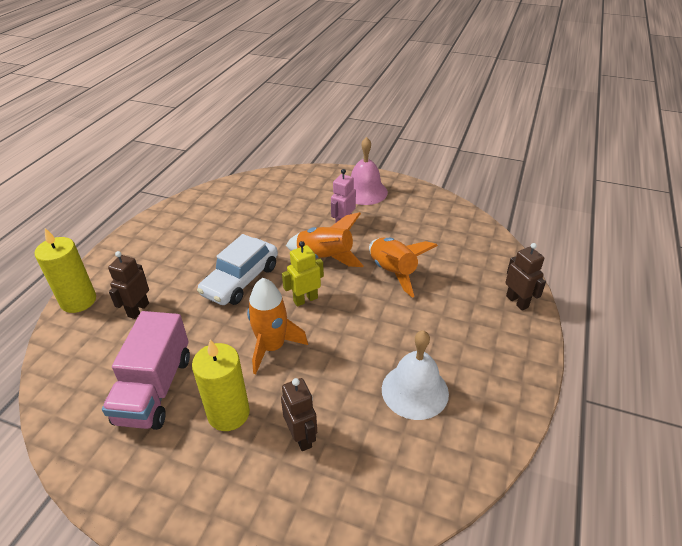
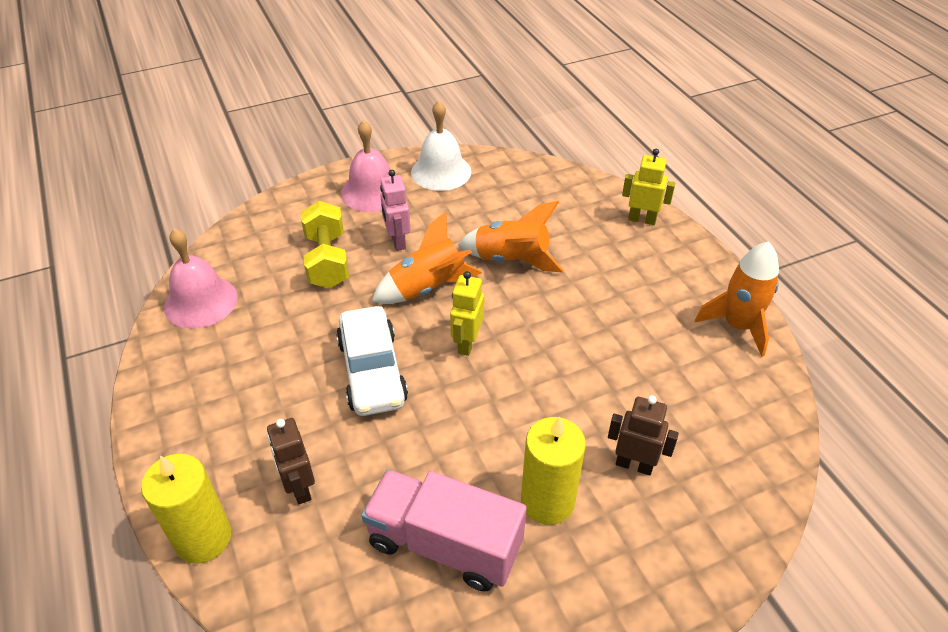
camera: 45 degrees left, 5 degrees up
(154, 389) = (444, 544): pink truck -> pink truck turned 150 degrees clockwise
(216, 198) = (201, 302): none -> pink bell
(272, 347) = (500, 411): orange rocket -> orange rocket (737, 325)
(295, 213) = (327, 260): none -> yellow dumbbell
(415, 391) = (664, 353): white bell -> white bell (441, 172)
(517, 301) = (642, 219): brown robot -> yellow robot

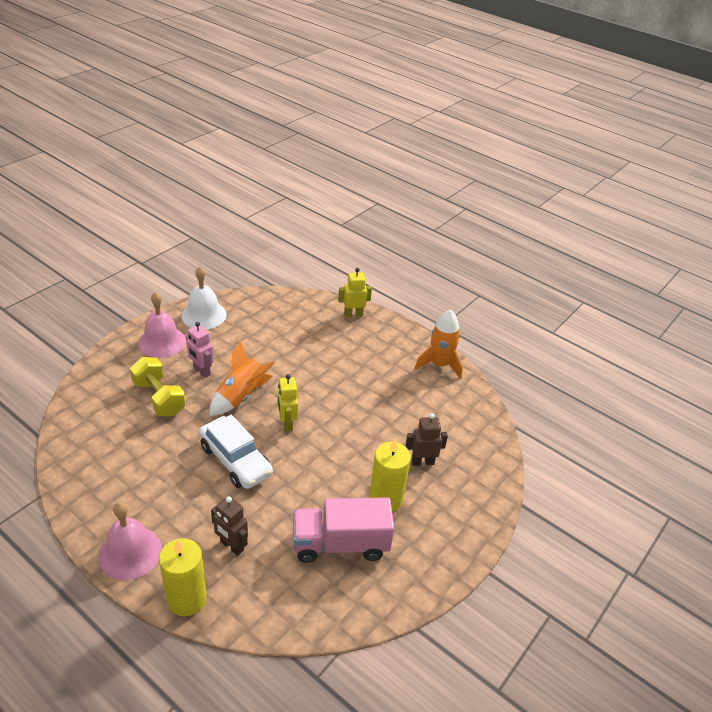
camera: 30 degrees left, 5 degrees down
(201, 302) = (81, 453): pink bell -> pink bell (130, 552)
(511, 260) = (285, 362): orange rocket -> none

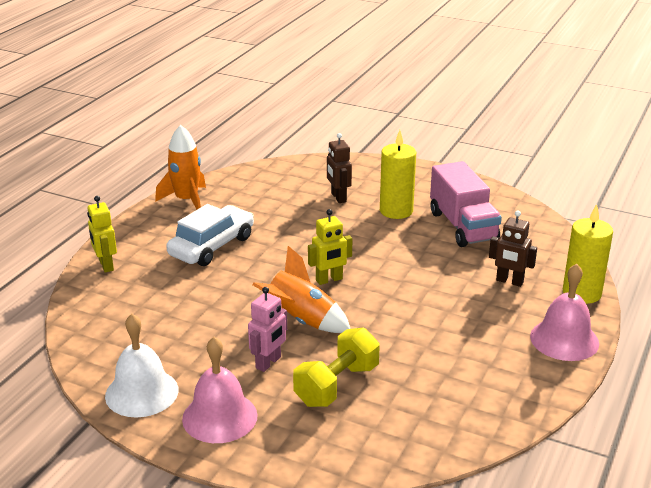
camera: 100 degrees left, 10 degrees down
(231, 546) = (509, 281): brown robot -> brown robot turned 90 degrees clockwise
(235, 460) = (403, 302): white car -> white car (212, 246)

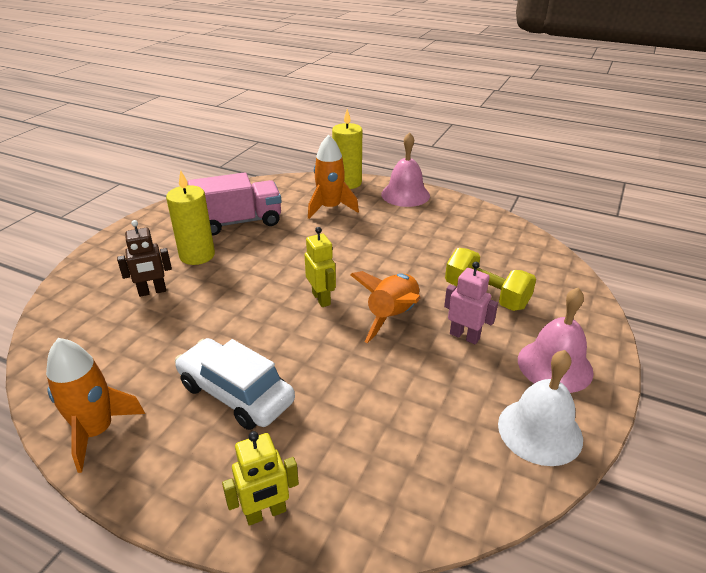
camera: 90 degrees left, 5 degrees up
(509, 281) = (330, 208): brown robot -> orange rocket

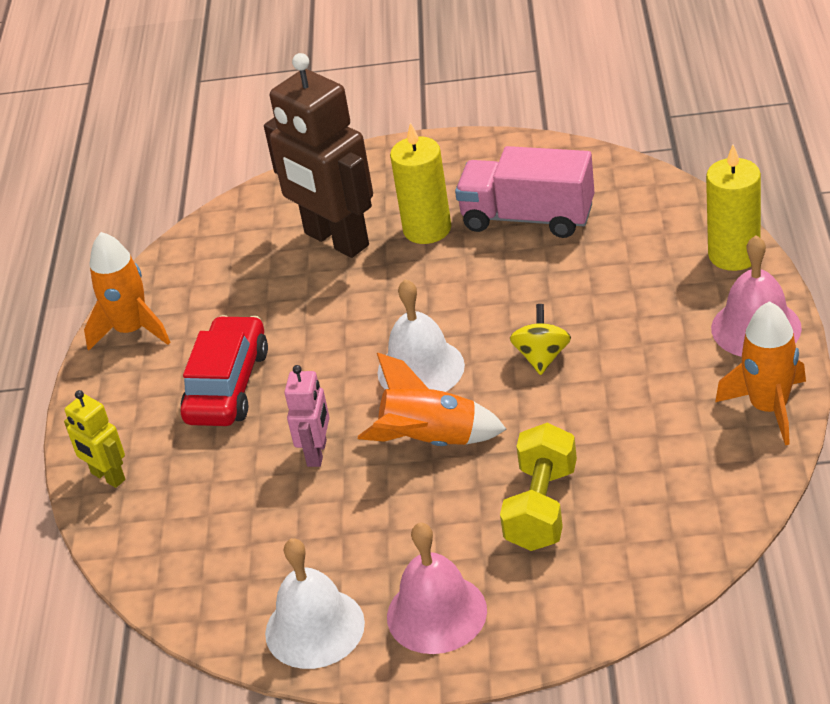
camera: 70 degrees right, 5 degrees up
(152, 291) = (336, 240): brown robot -> brown robot, size x2.08
(236, 393) = (228, 386): white car -> red car
(238, 222) = (528, 218): pink truck -> pink truck turned 150 degrees clockwise
(321, 299) = (421, 369): yellow robot -> white bell
(330, 208) = (640, 275): orange rocket -> orange rocket (768, 408)
(360, 255) = (542, 357): none -> yellow spinning top
(464, 336) = (437, 516): pink robot -> pink robot (317, 453)

